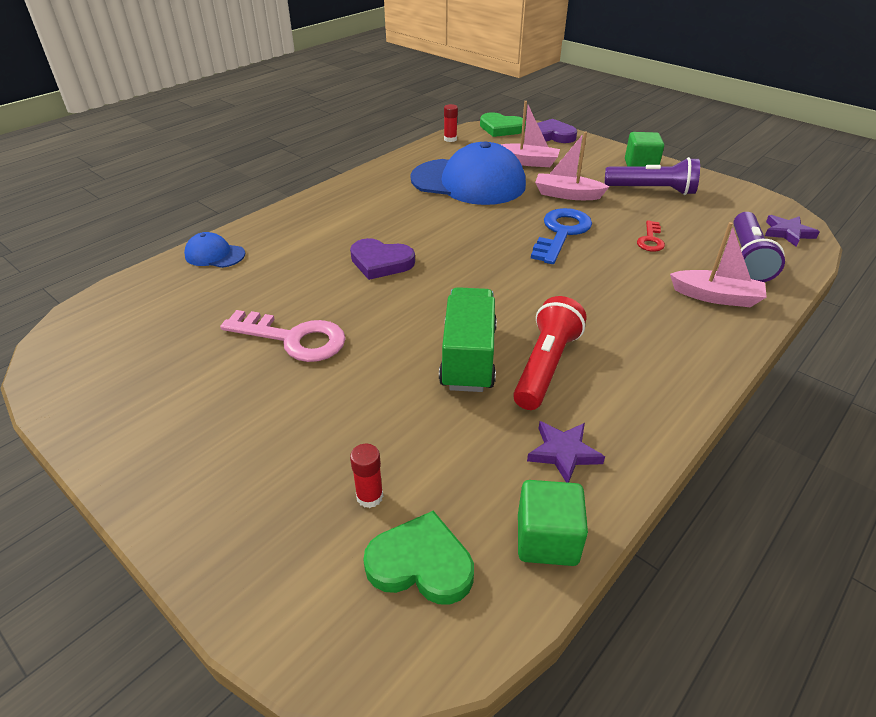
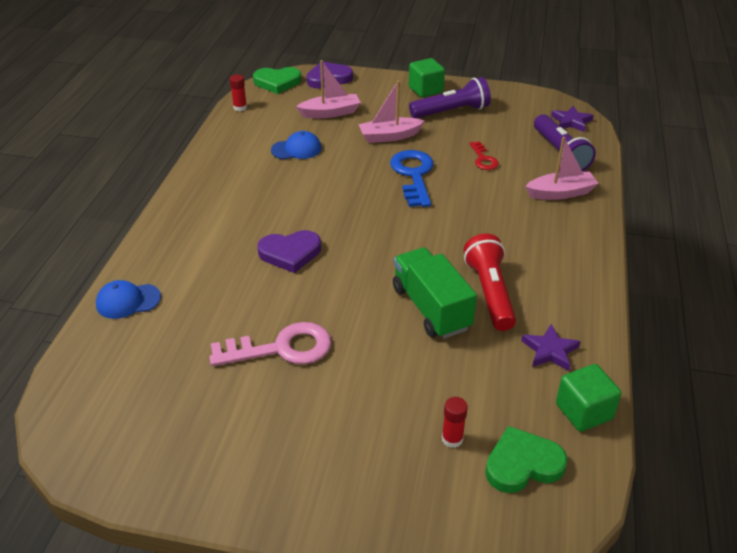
camera: 30 degrees left, 0 degrees up
(468, 182) = (296, 149): blue cap -> blue cap, size x0.44

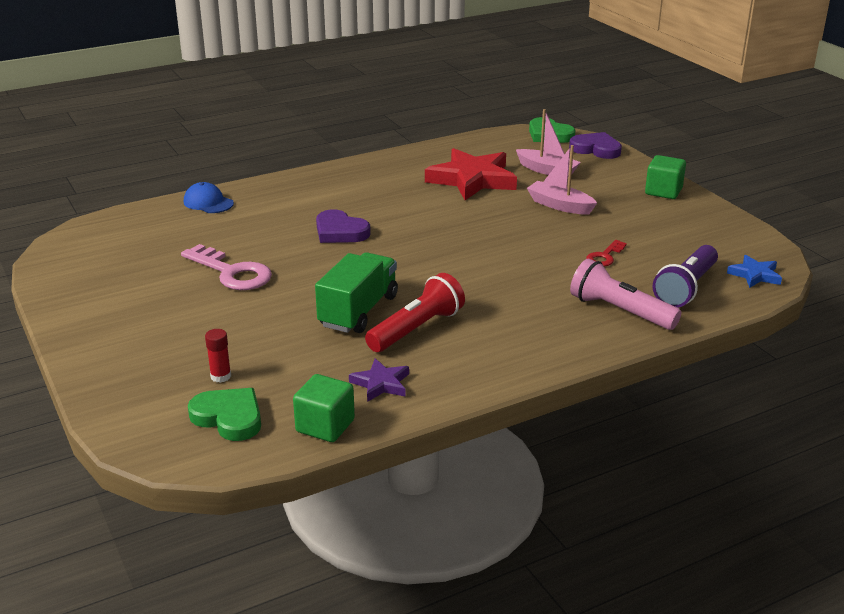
camera: 50 degrees right, 10 degrees down
(240, 107) = (487, 138): red glue stick -> none
(296, 149) = (472, 180): blue cap -> red star
(413, 175) = (522, 237): blue key -> none
(451, 112) = (652, 215): purple flashlight -> none
(560, 193) = (620, 311): pink boat -> pink flashlight
(571, 121) = (755, 275): purple star -> blue star

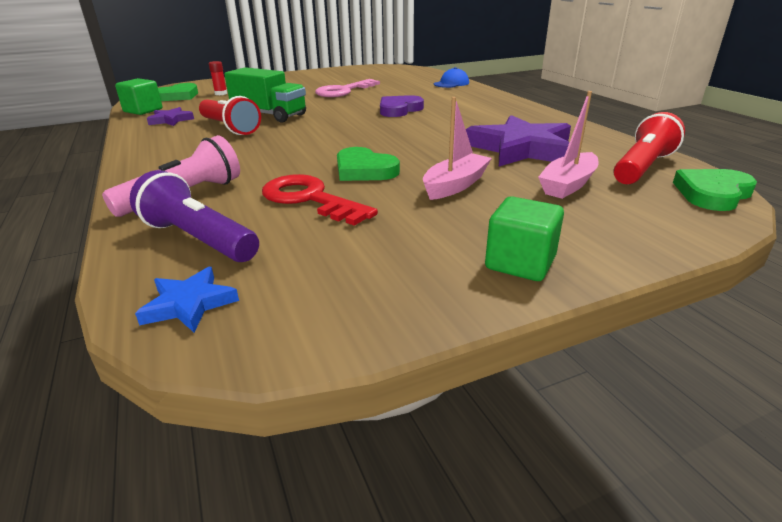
camera: 95 degrees right, 0 degrees up
(472, 180) = (521, 149): red star -> purple star
(506, 145) = (642, 167): none -> red flashlight
(538, 240) = (364, 170): none -> green heart
(596, 149) = (680, 223): purple heart -> none
(604, 256) = (310, 199): red key -> red key, size x1.84

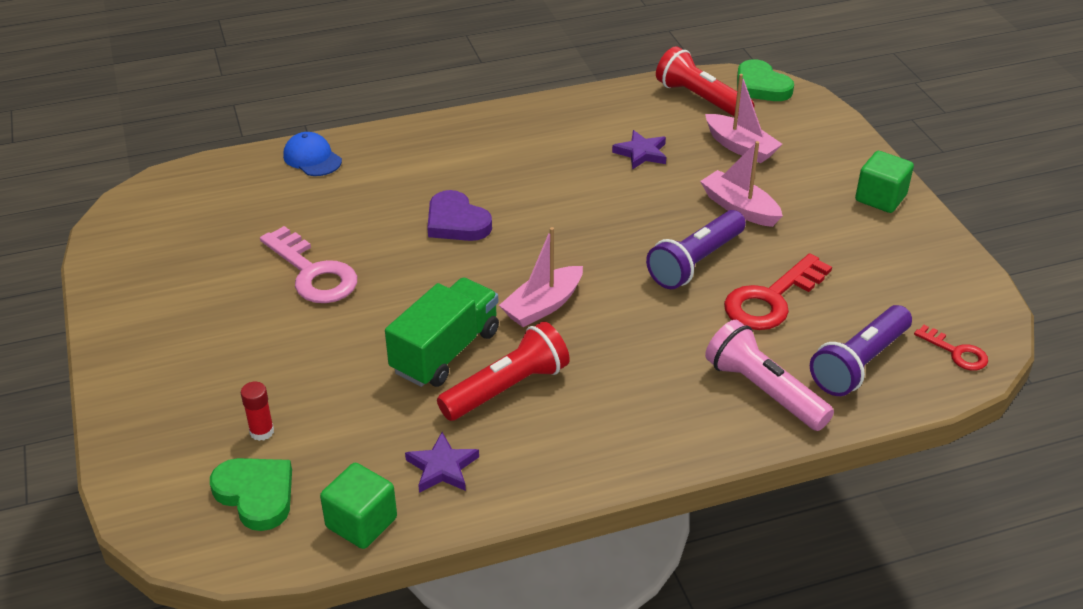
camera: 85 degrees left, 10 degrees up
(189, 304) = (956, 352): blue star -> red key
(309, 131) = (543, 306): none -> pink boat
(364, 170) = (695, 262): green heart -> purple flashlight
(521, 149) = (641, 153): purple star -> purple star, size x0.49

